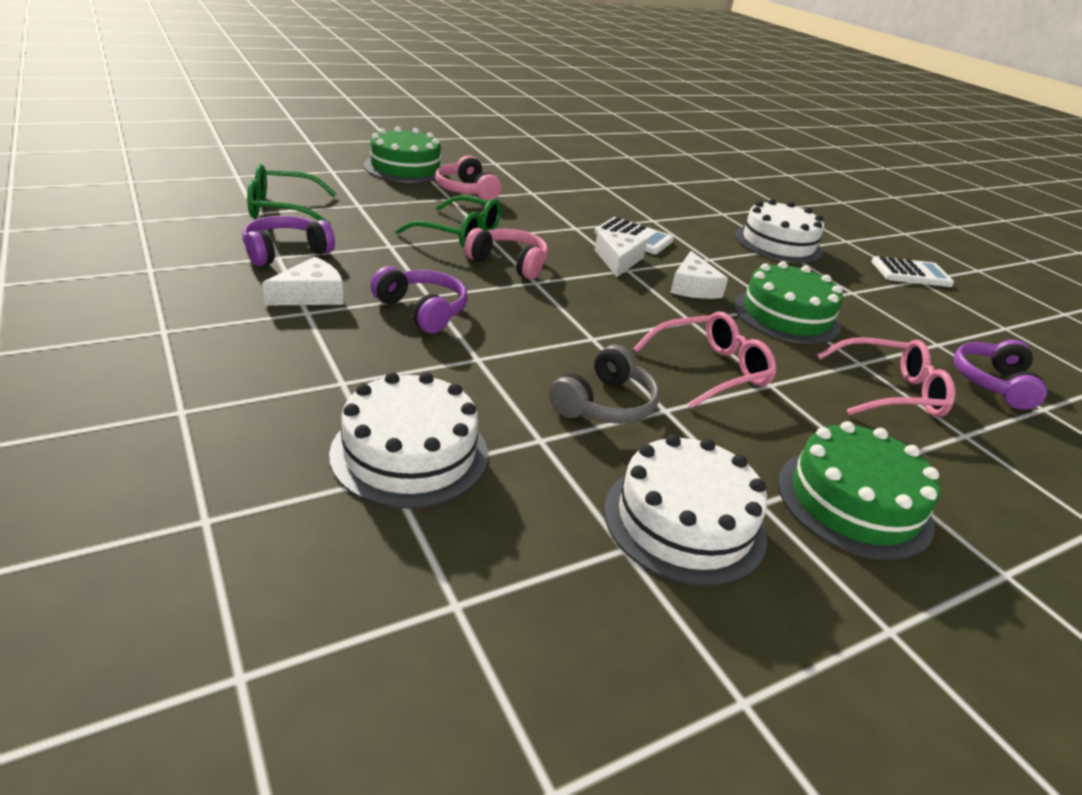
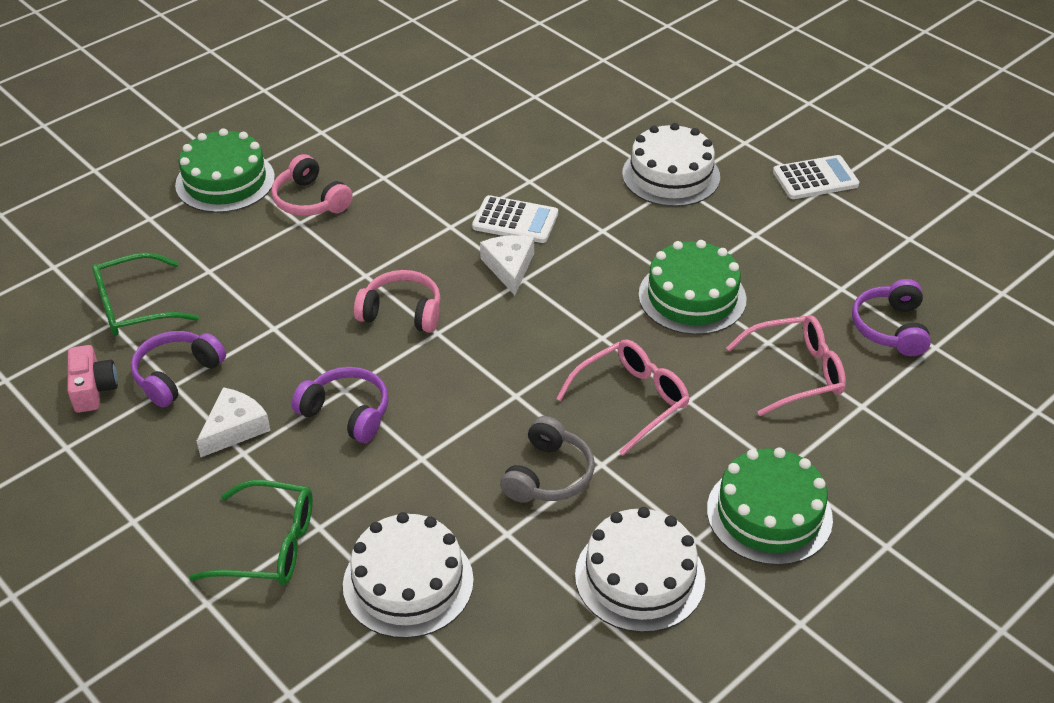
camera: 10 degrees left, 10 degrees up
(207, 243) = (93, 389): none -> pink camera
(459, 233) = (334, 281): green glasses -> green glasses (269, 545)
(693, 287) = (594, 284): white cheese -> none

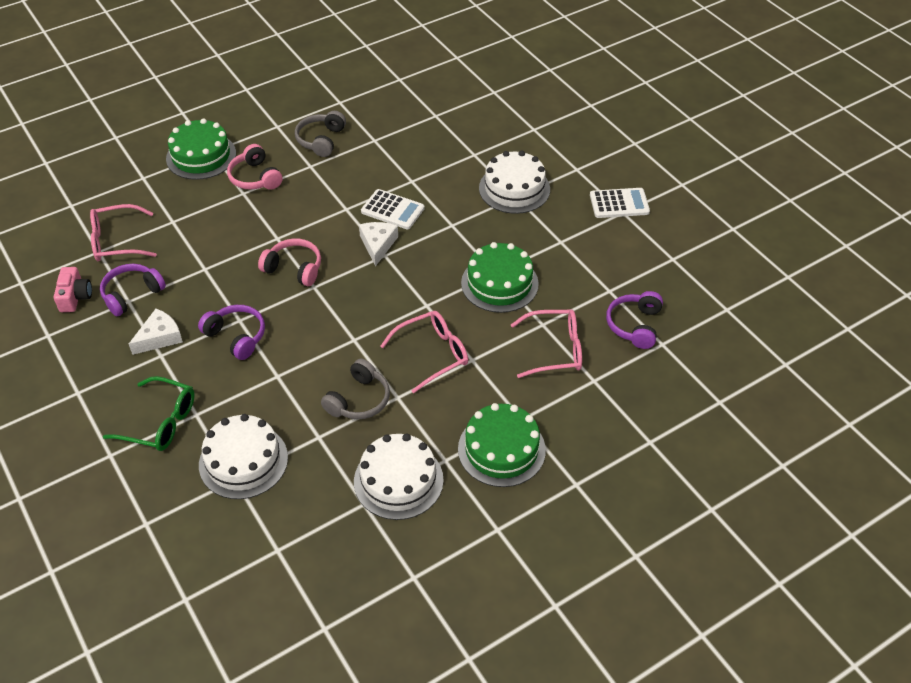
camera: 10 degrees right, 5 degrees up
(134, 307) = (116, 241): green glasses -> pink glasses
(388, 143) = (321, 140): none -> grey headphones

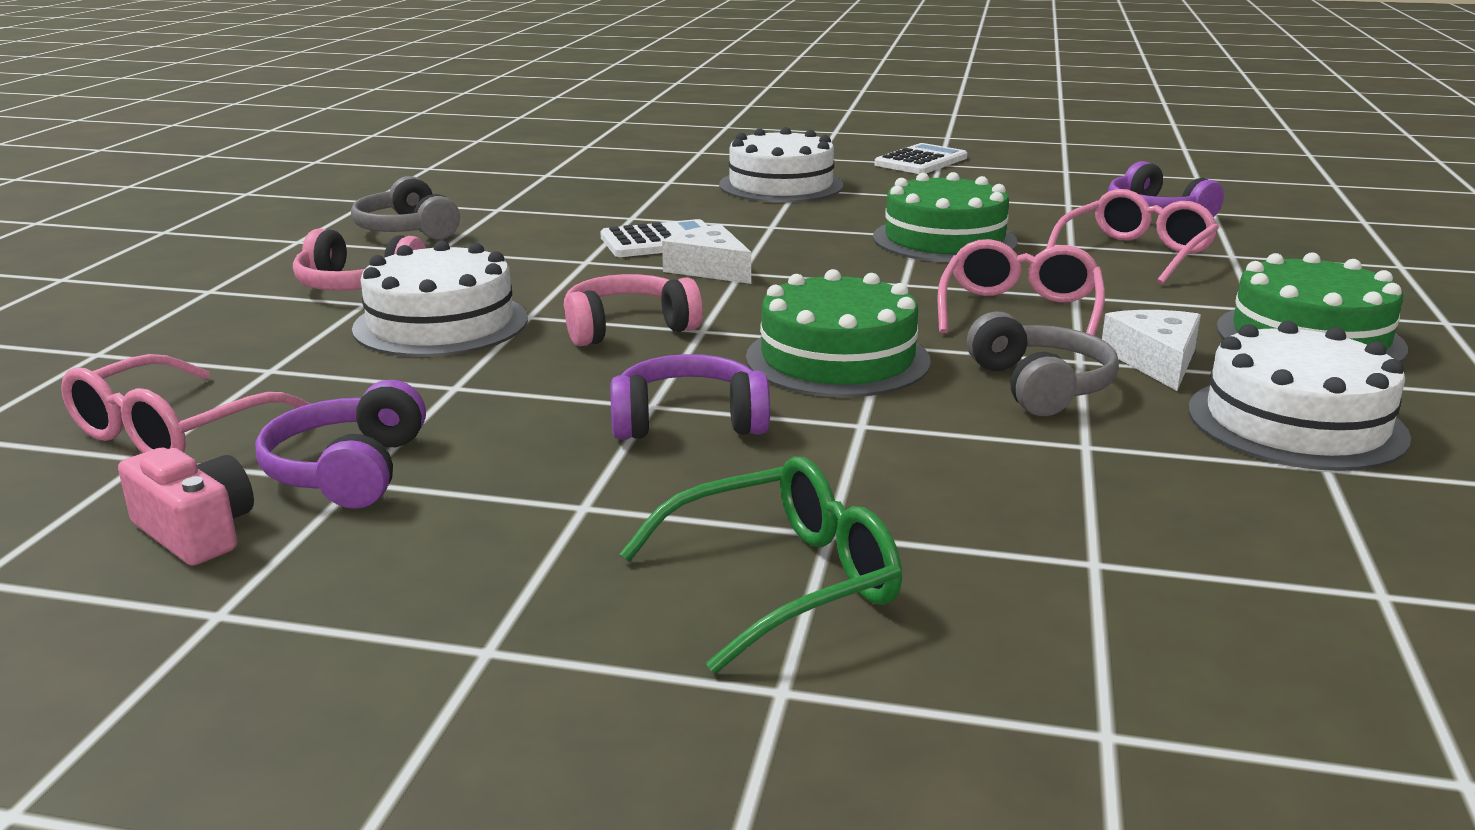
camera: 45 degrees left, 25 degrees down
(159, 337) = (532, 488): white cheese -> white cheese (1155, 361)
(201, 156) = (195, 299): green cake -> green cake (837, 359)
(243, 461) = (1051, 534): white cake -> white cake (441, 323)

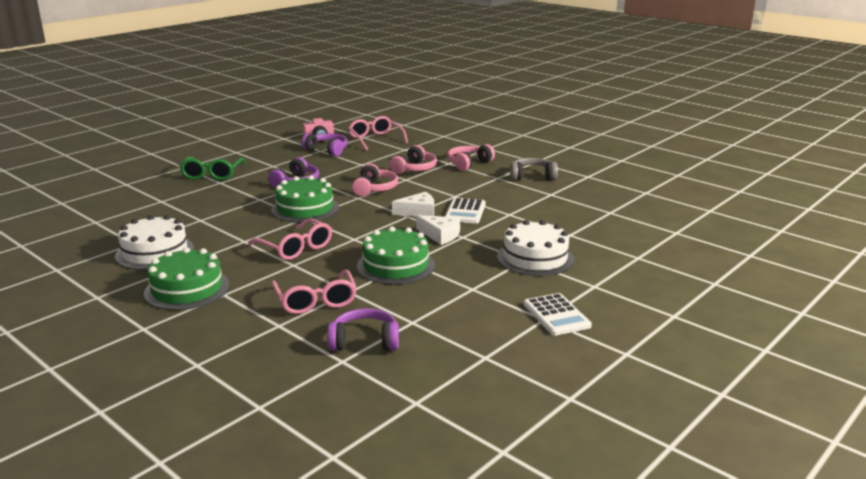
camera: 120 degrees right, 0 degrees up
(441, 323) = (414, 169): white cake -> pink headphones
(1040, 386) = (239, 228): grey headphones -> none
(1155, 361) = (222, 252): white cheese -> white cheese (440, 235)

